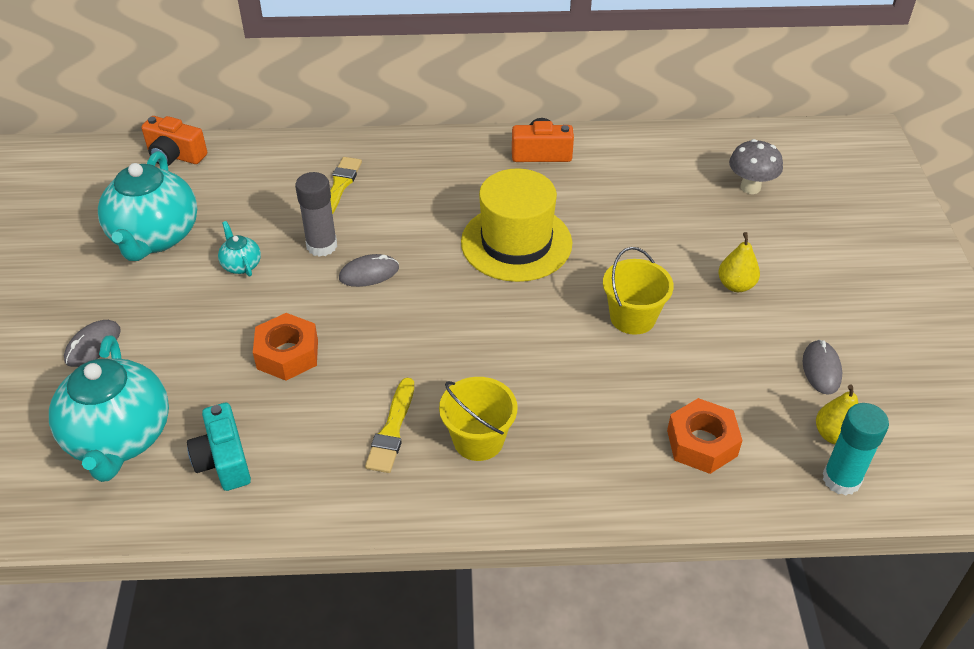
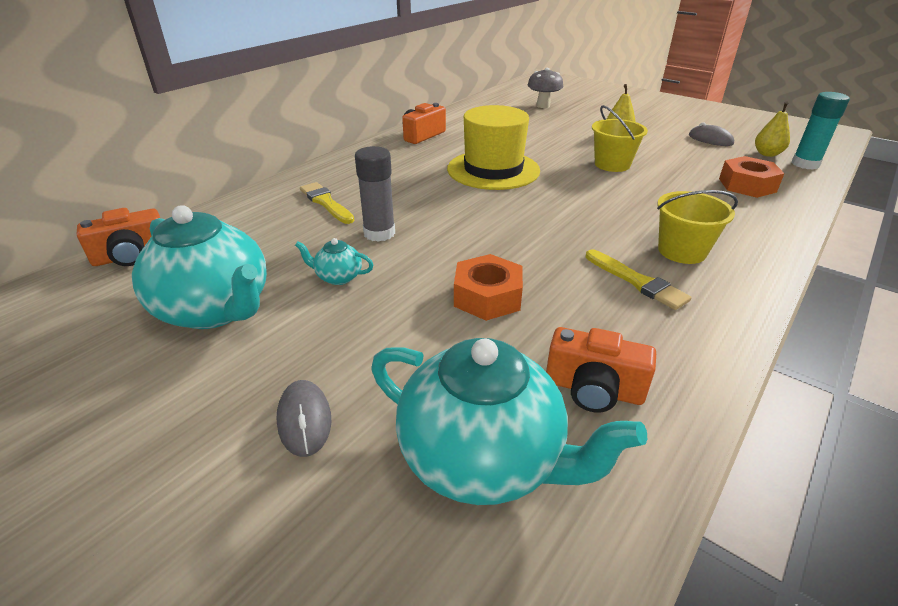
camera: 50 degrees left, 10 degrees down
(224, 460) = (593, 389): turquoise camera -> orange camera
(369, 273) = (443, 226): grey mouse -> none

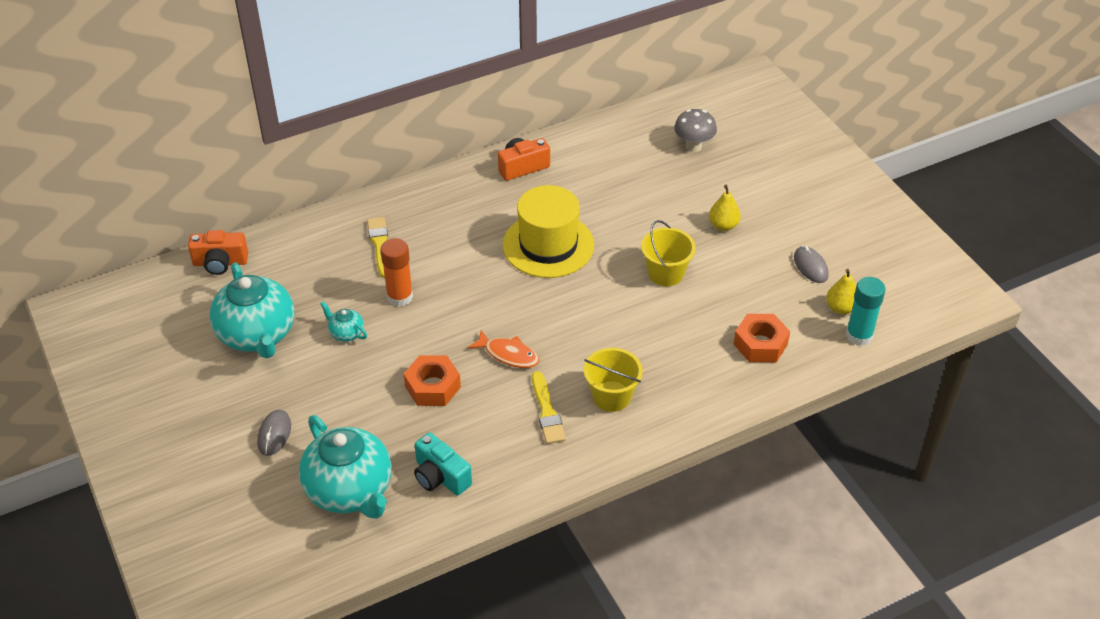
camera: 25 degrees right, 10 degrees up
(379, 233) = (400, 297): grey glue stick -> orange glue stick
(541, 247) = (508, 354): none -> orange fish
(593, 389) = (440, 476): orange camera -> turquoise camera

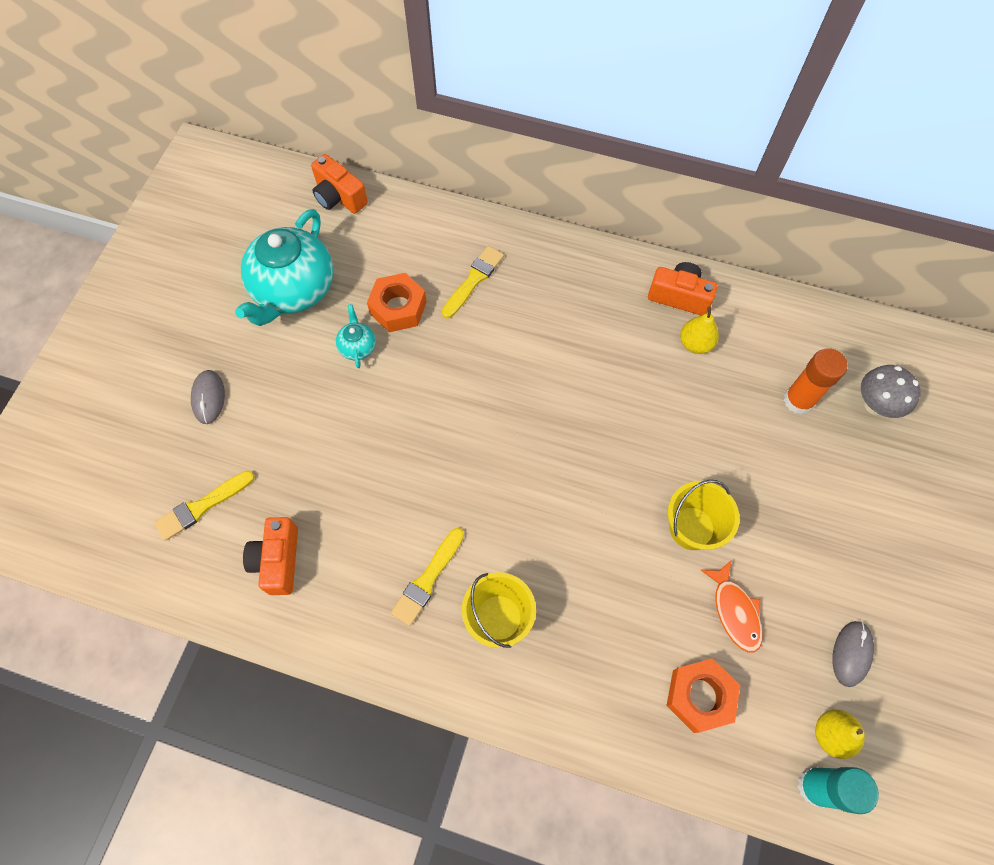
camera: 45 degrees right, 20 degrees up
(274, 434) = (208, 398): grey mouse -> grey mouse turned 60 degrees counterclockwise
(350, 491) = (202, 506): turquoise teapot -> yellow brush
(400, 297) = (435, 347): orange glue stick -> orange glue stick (798, 400)
(432, 387) = (365, 463): orange nut -> orange nut (398, 308)
(440, 476) = (278, 560): turquoise camera -> orange camera
(508, 354) = (459, 488): orange fish -> orange fish (734, 611)
(548, 245) = (614, 401): yellow hat -> none
(723, 225) = (808, 523): yellow pear -> yellow pear (695, 343)

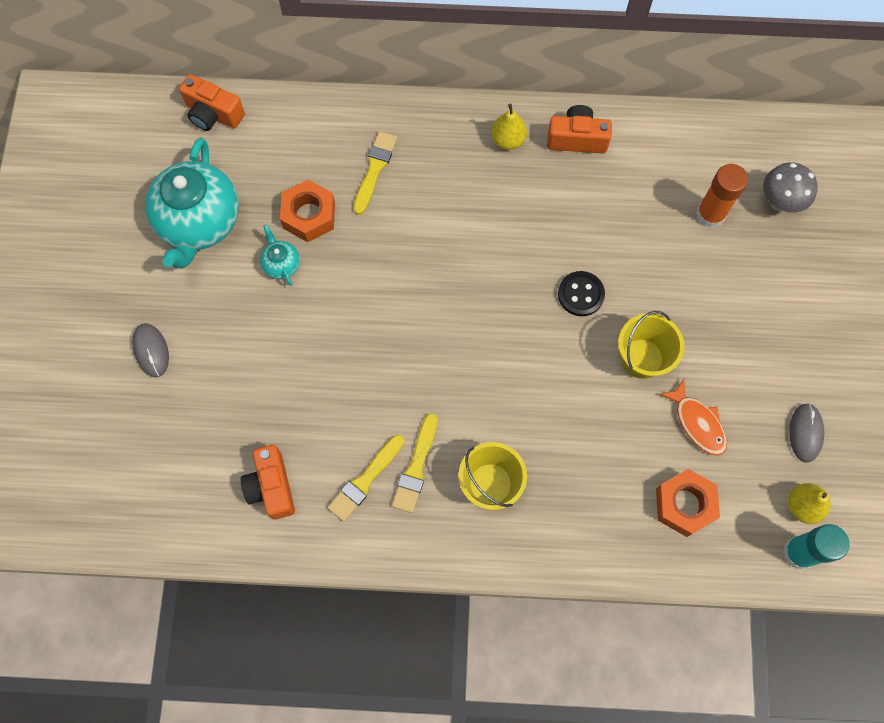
camera: 15 degrees left, 5 degrees up
(202, 506) = (182, 455): yellow brush -> yellow brush (365, 480)
(644, 447) = (580, 294): none -> black button
(695, 343) = (603, 182): yellow pear -> yellow pear (508, 140)

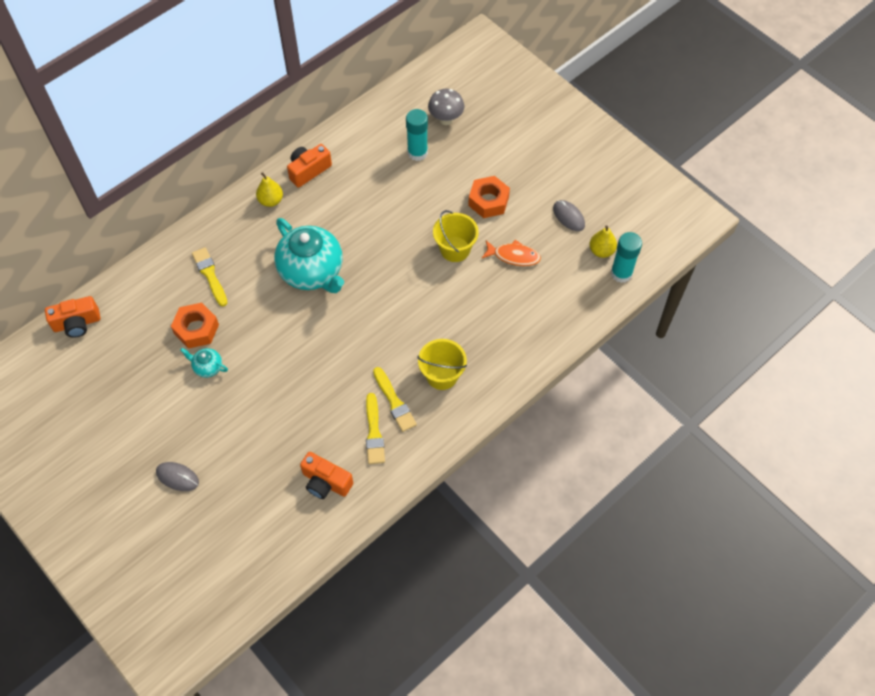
camera: 45 degrees left, 10 degrees down
(199, 223) = (132, 387): turquoise teapot -> turquoise teapot (312, 272)
(580, 294) = (391, 245): black button -> none
(684, 504) = (547, 299): orange nut -> orange nut (488, 201)
(710, 214) = (417, 152): orange glue stick -> turquoise glue stick

